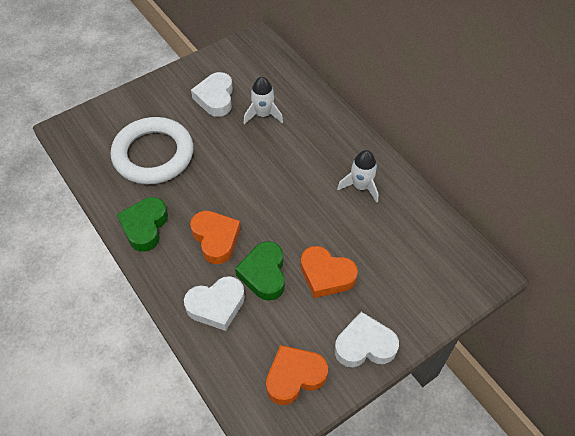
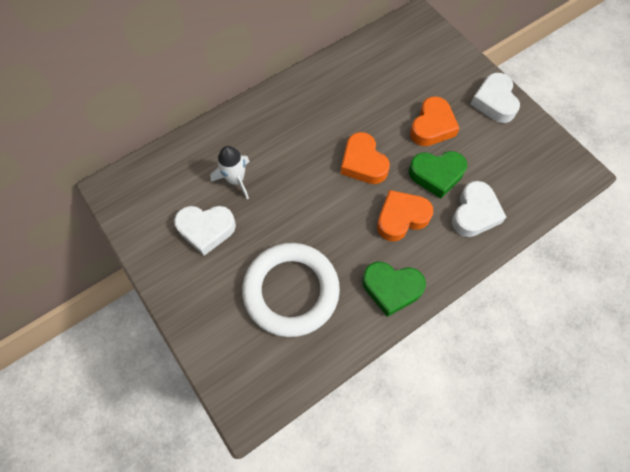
camera: 90 degrees left, 10 degrees up
(216, 305) = (474, 213): white heart -> white heart turned 45 degrees clockwise
(294, 377) = (531, 151): orange heart -> orange heart (363, 163)
(360, 186) = (333, 97): white rocket -> none

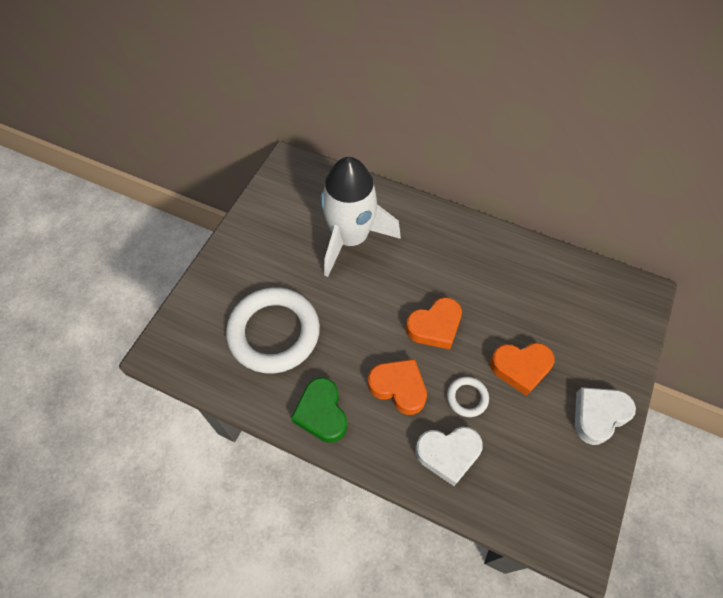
camera: 60 degrees right, 5 degrees down
(206, 229) = (292, 243): white heart -> none
(236, 180) = (350, 238): white rocket -> white rocket, size x2.08
(363, 163) = (435, 326): orange heart -> orange heart turned 150 degrees counterclockwise
(436, 175) = (467, 398): green heart -> white ring

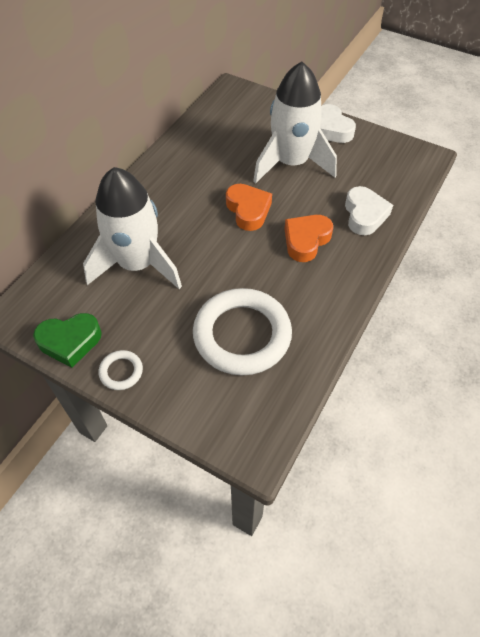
camera: 85 degrees left, 5 degrees down
(321, 413) = (330, 298): green heart -> green heart (70, 341)
(467, 398) = (316, 198): white ring -> white ring (121, 371)
(520, 368) = (291, 163): orange heart -> white rocket

